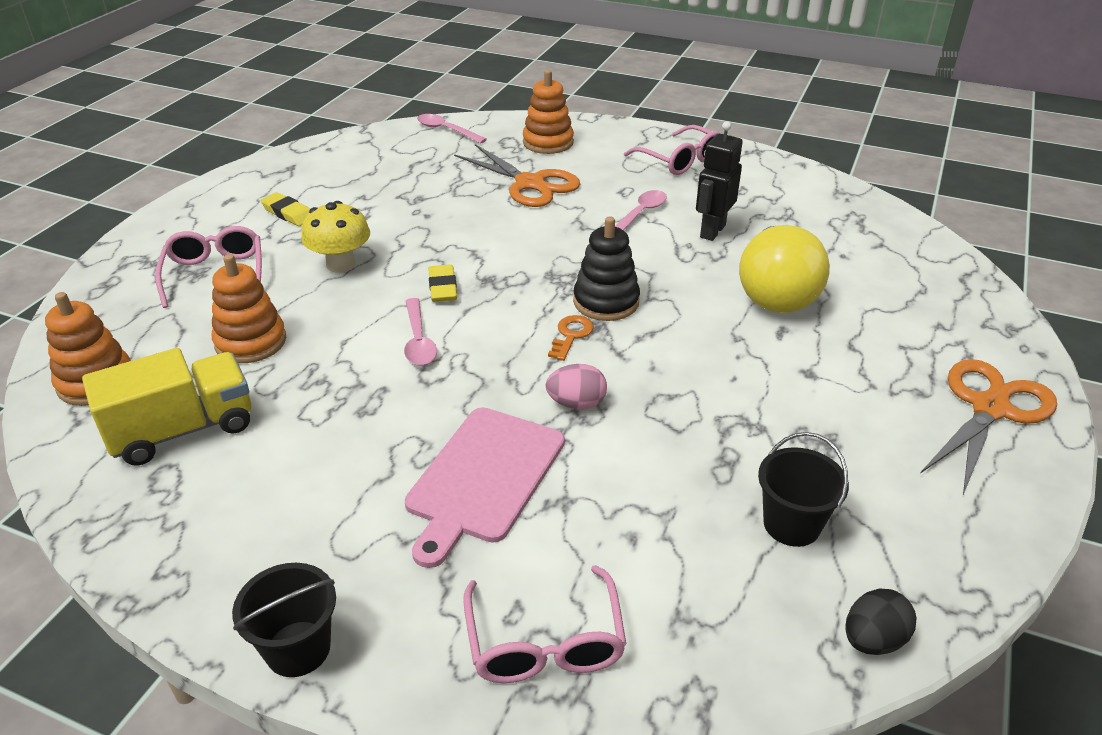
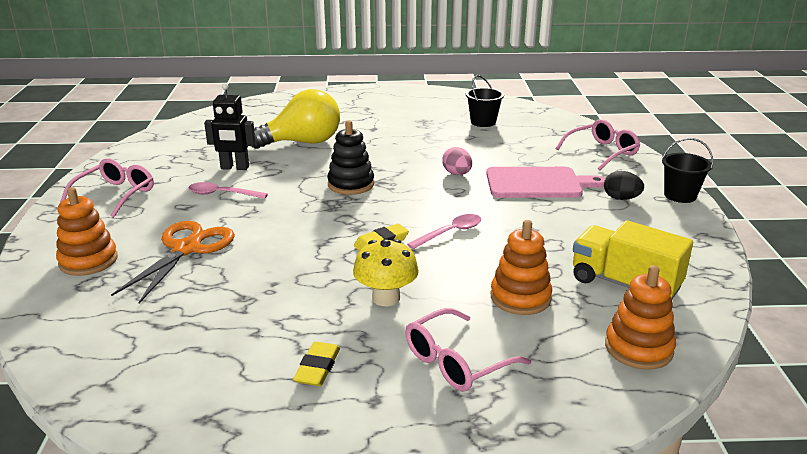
camera: 115 degrees left, 10 degrees down
(446, 130) = (62, 333): pink spoon -> none
(571, 335) = (397, 187): orange key -> none
(873, 640) = (523, 107): black egg -> black egg (621, 198)
(990, 408) = (366, 97): orange scissors -> none

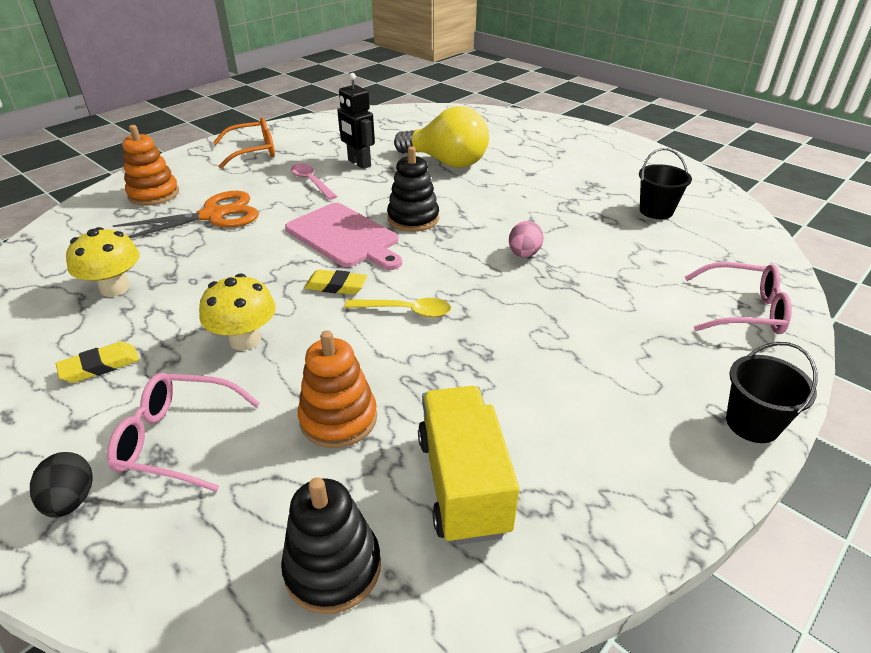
camera: 45 degrees right, 10 degrees up
(116, 195) = (253, 151): pink glasses -> orange glasses
(214, 328) = (115, 288): none -> yellow mushroom
(450, 232) = (406, 311): pink spoon -> yellow spoon
(538, 183) = (589, 307): pink cutting board -> pink cutting board (344, 237)
(621, 198) = (658, 380): black egg -> black egg (71, 500)
(638, 348) = (333, 568): orange stacking toy -> black stacking toy

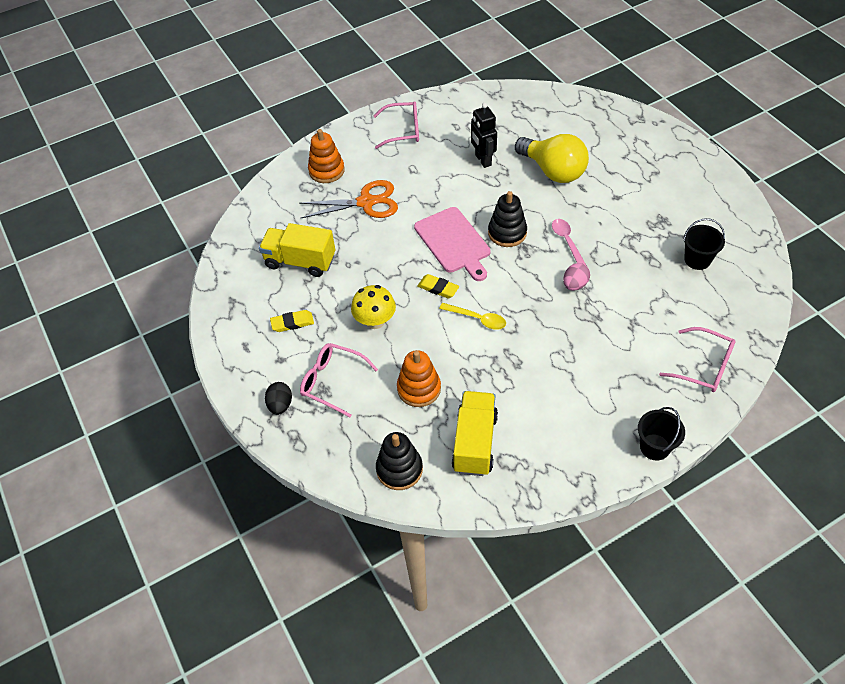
camera: 20 degrees right, 15 degrees up
(115, 288) = (300, 261): yellow mushroom -> yellow truck
(253, 151) = (403, 130): orange glasses -> pink glasses
(311, 182) = (441, 177): pink spoon -> pink spoon (567, 241)

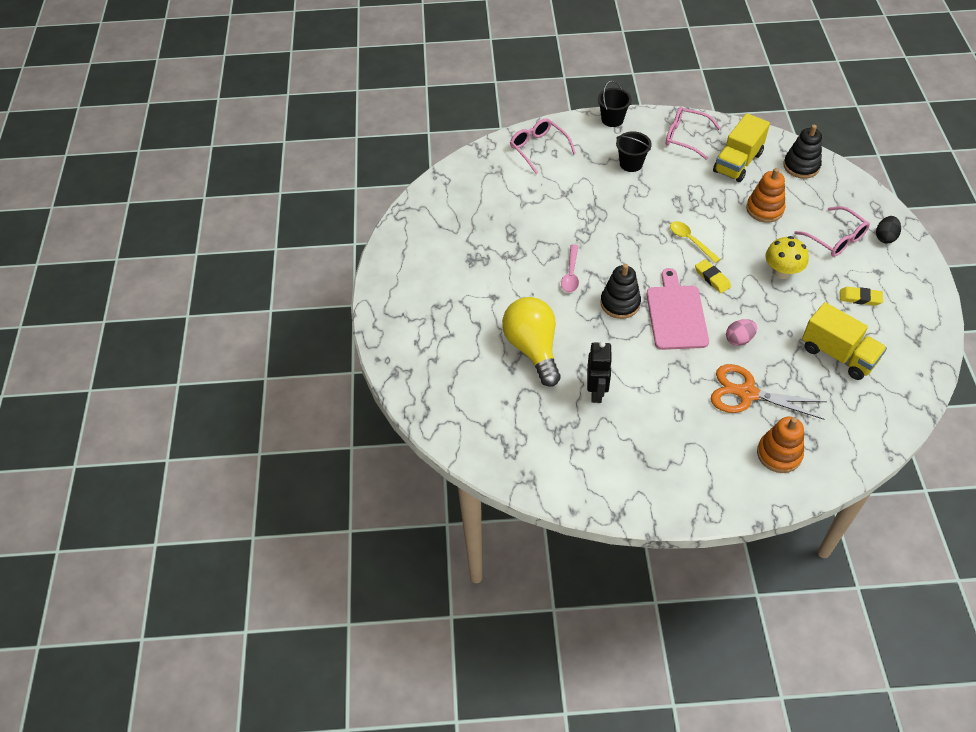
camera: 155 degrees left, 0 degrees up
(403, 130) = (665, 473): pink glasses -> pink glasses (685, 137)
(575, 285) = (590, 236): pink egg -> pink egg (739, 339)
(697, 260) = (474, 217): black bucket -> black bucket (631, 164)

